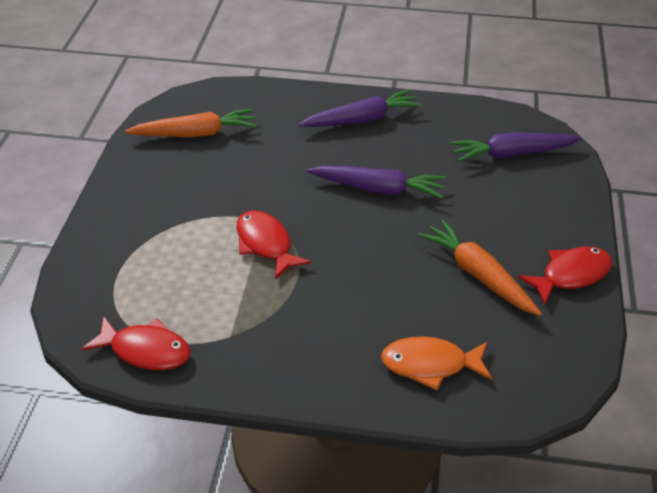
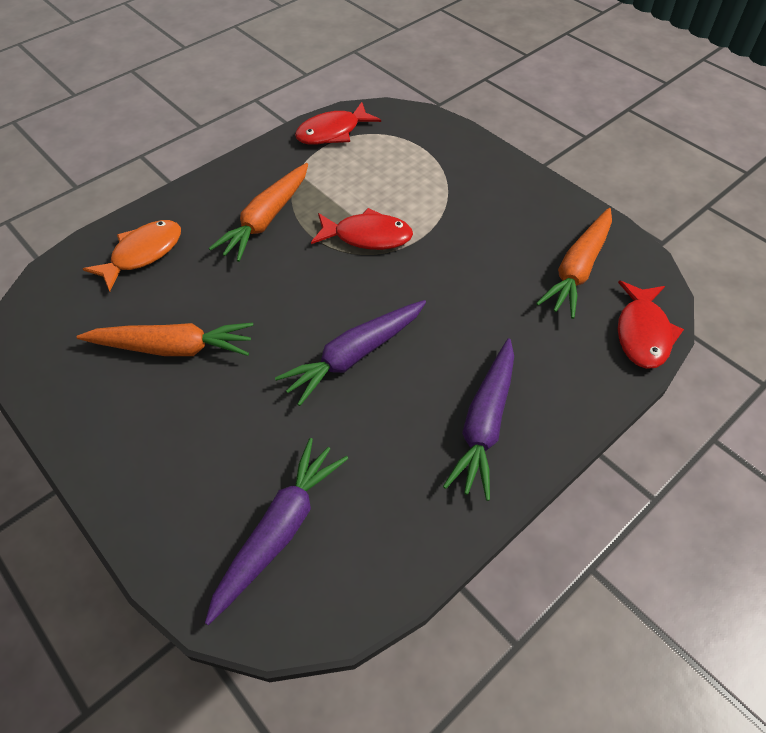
camera: 130 degrees right, 10 degrees up
(309, 315) = (266, 219): none -> orange carrot
(571, 275) = (86, 418): red fish -> red fish (642, 333)

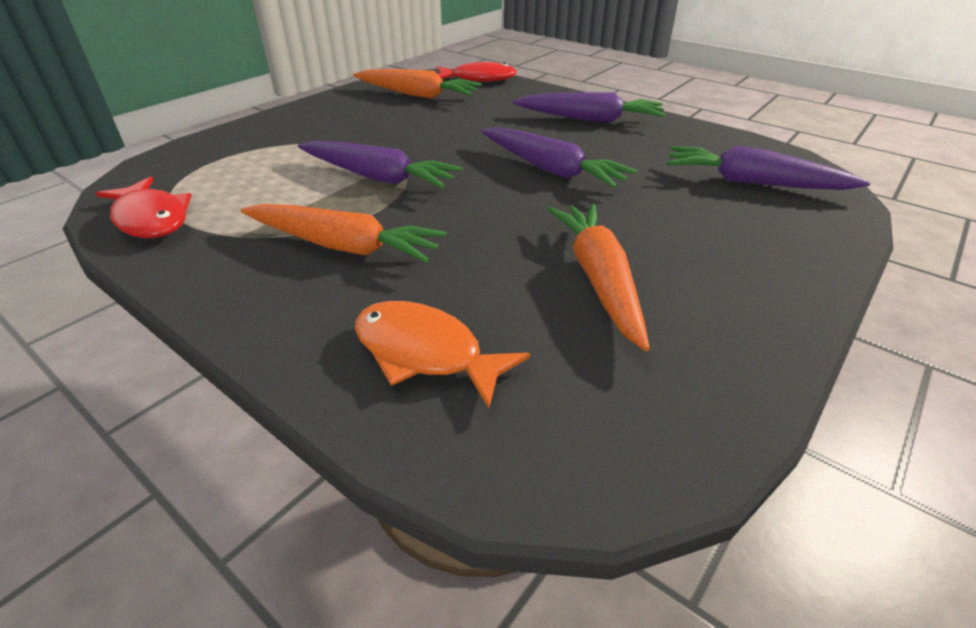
camera: 100 degrees left, 15 degrees down
(367, 236) = (378, 177): red fish -> purple carrot

